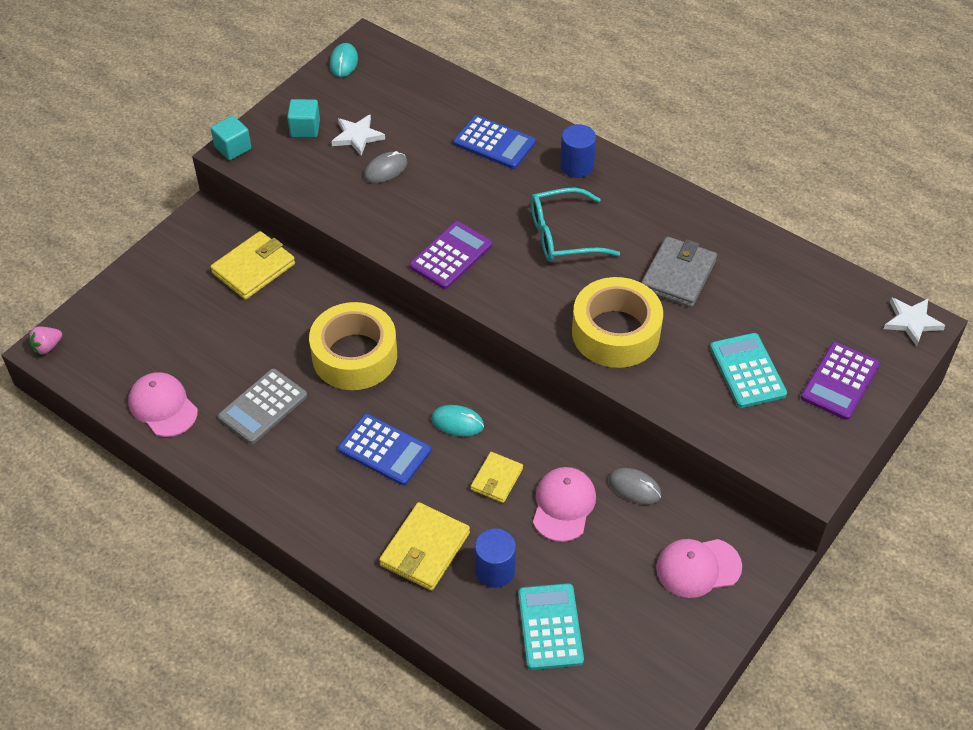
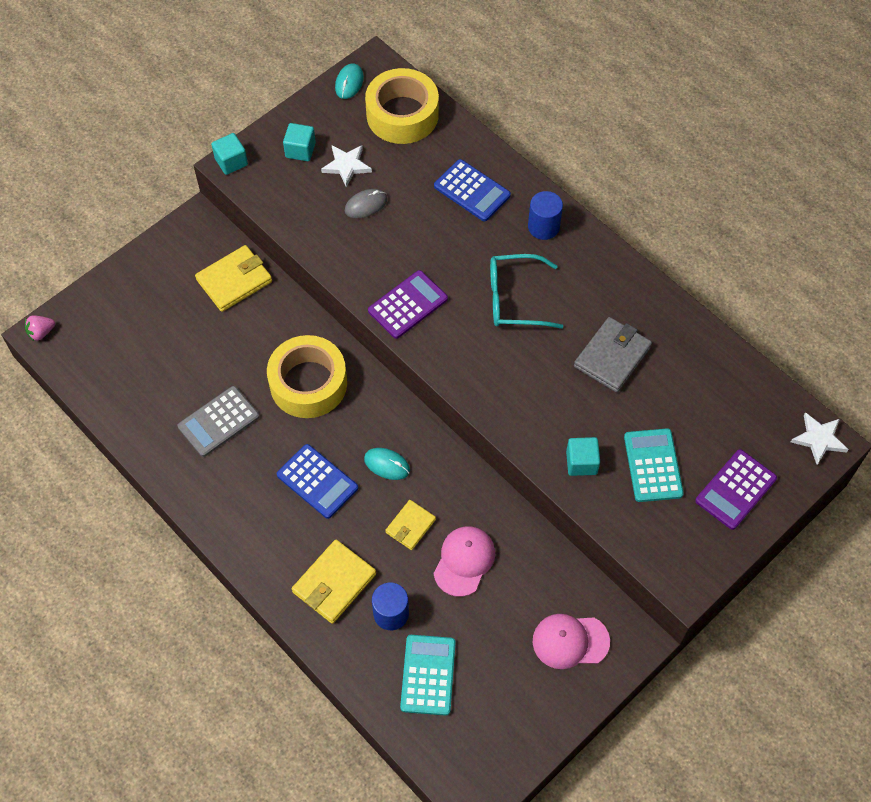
camera: 10 degrees right, 10 degrees up
(163, 406) = (132, 407): pink cap -> none
(615, 332) = (541, 407): yellow tape -> yellow tape (402, 115)
(634, 488) = (531, 554): grey mouse -> none
(671, 379) = (581, 462): none -> turquoise cube

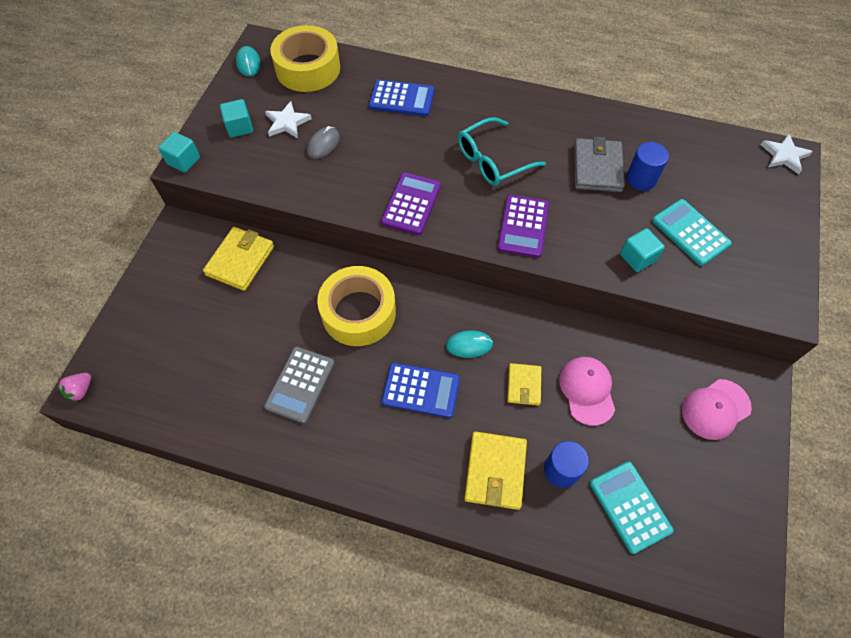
camera: 30 degrees left, 0 degrees up
(543, 227) = (475, 100): blue cylinder -> blue cylinder (641, 179)
(736, 490) = (761, 220): purple calculator -> purple calculator (523, 226)

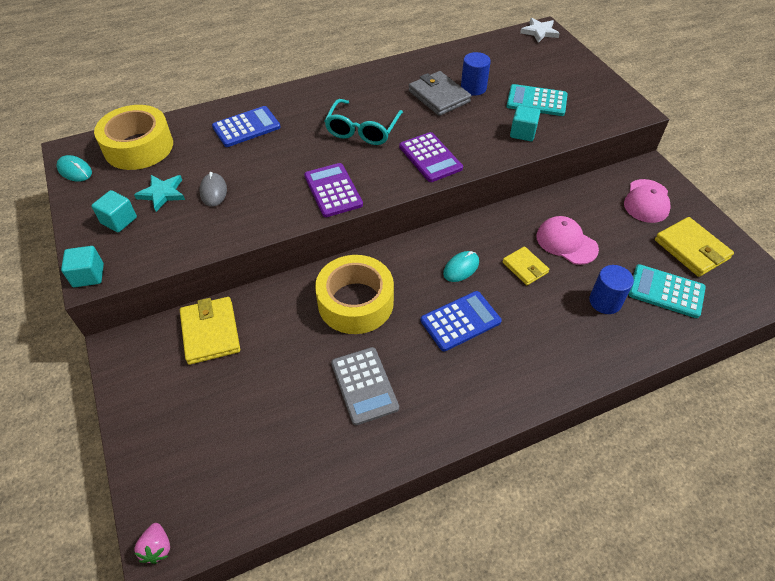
camera: 40 degrees left, 10 degrees down
(287, 122) = (162, 193): white star -> turquoise star
(495, 471) = (567, 334): yellow wallet -> yellow wallet (691, 249)

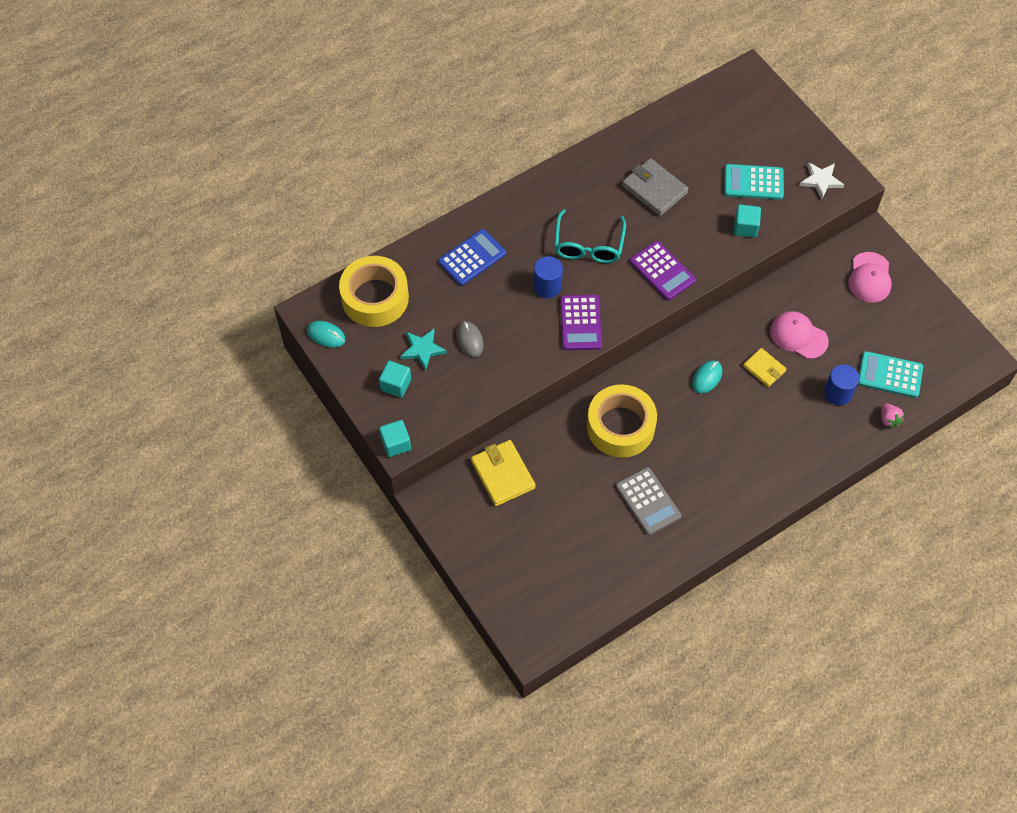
camera: 10 degrees left, 10 degrees up
(157, 548) = (529, 647): pink strawberry -> pink strawberry (889, 419)
(333, 190) = (580, 323): purple calculator -> purple calculator turned 150 degrees counterclockwise
(460, 321) = (716, 431): blue calculator -> none
(473, 88) = (687, 172): blue cylinder -> blue cylinder (547, 286)
(539, 32) = (744, 77): white star -> white star (821, 181)
(691, 249) = (911, 327): yellow wallet -> none

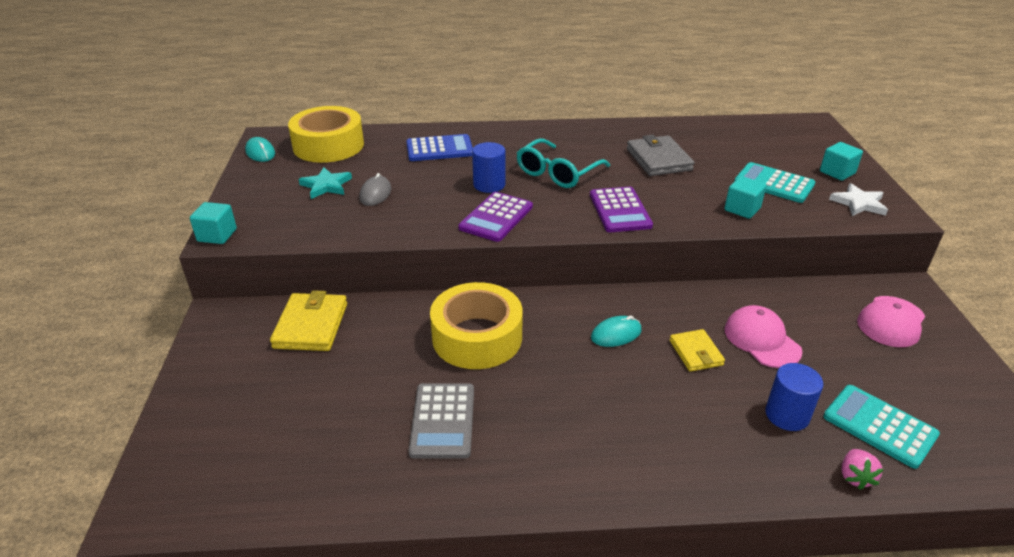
camera: 30 degrees right, 25 degrees down
(396, 385) = (273, 198): turquoise cube -> turquoise cube (837, 172)

